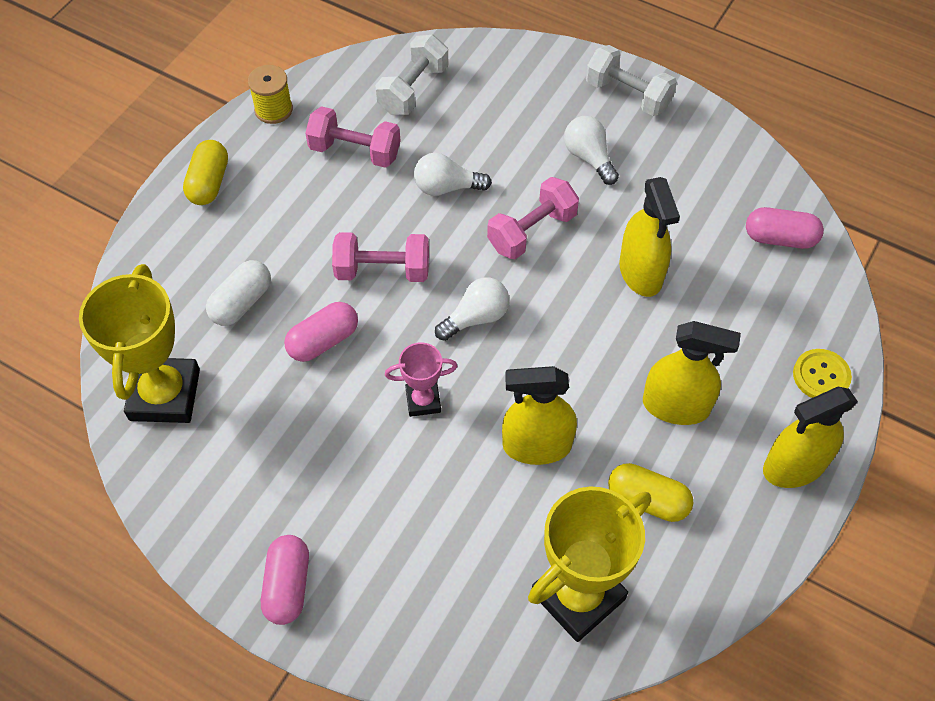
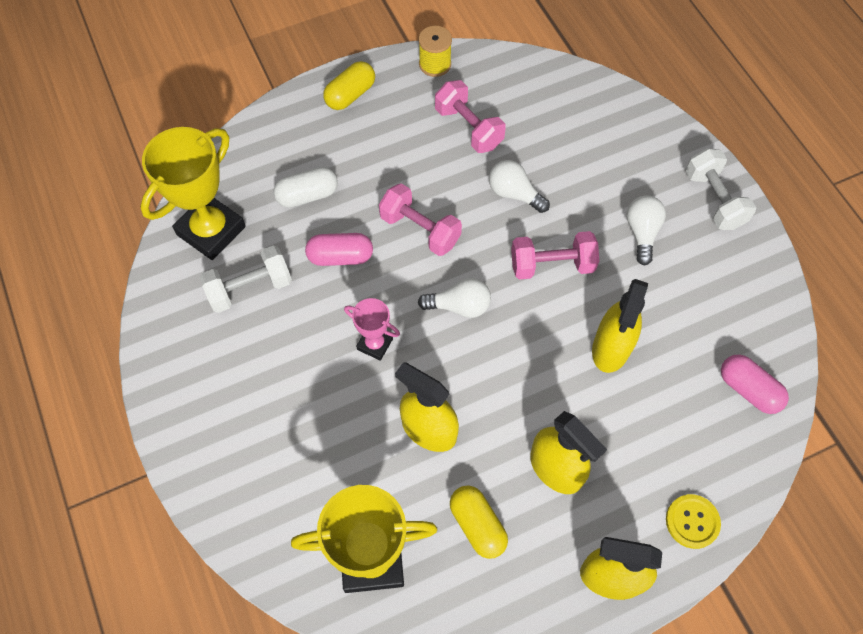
camera: 35 degrees right, 5 degrees up
(287, 586) = (188, 415): pink capsule -> none
(413, 89) = (547, 104): white dumbbell -> white dumbbell (250, 288)

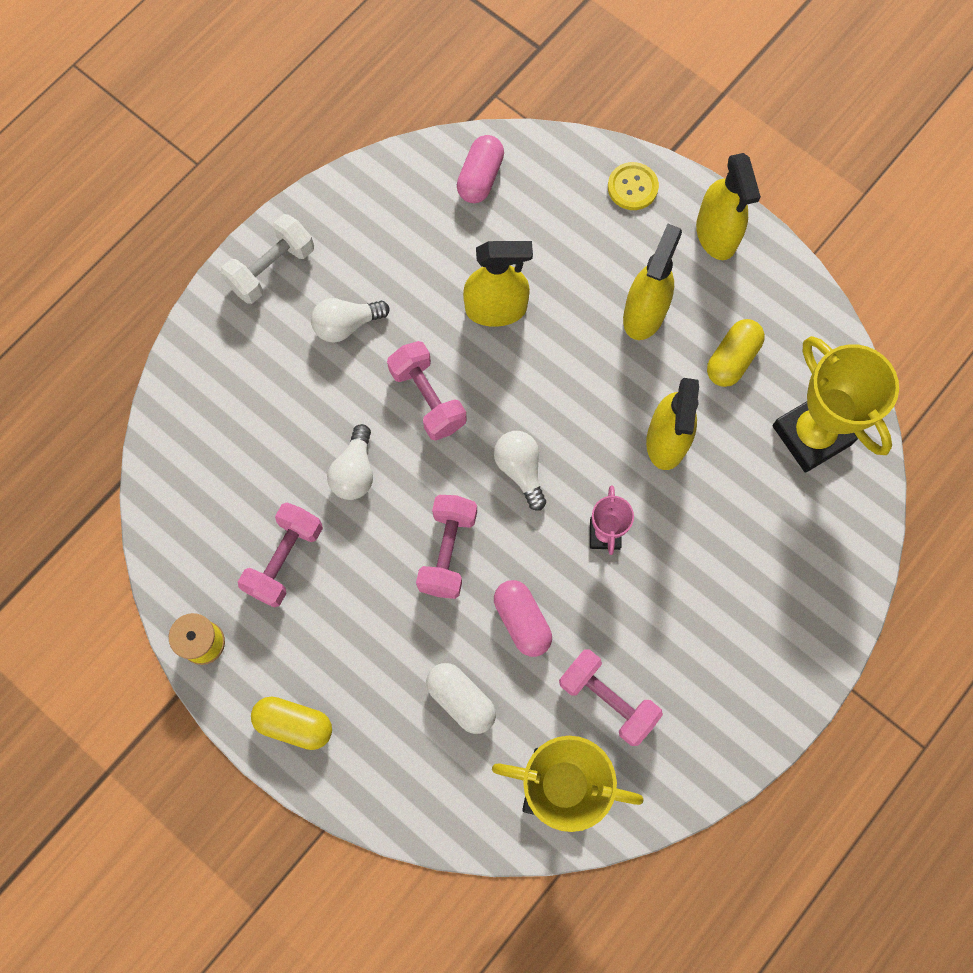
camera: 115 degrees left, 10 degrees up
(250, 288) = (607, 699): white dumbbell -> pink dumbbell

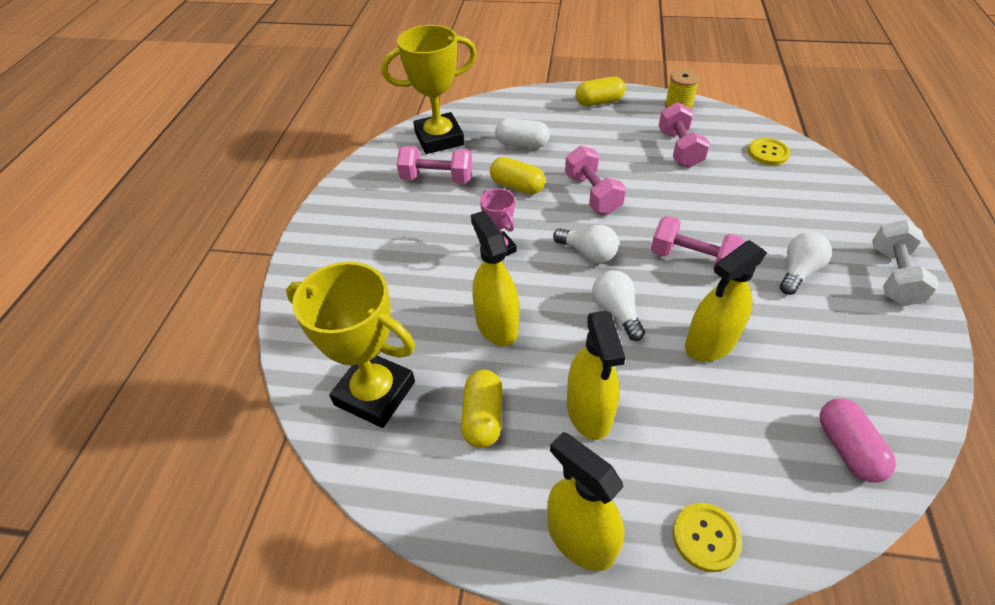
camera: 150 degrees right, 25 degrees down
(195, 485) = (768, 153): none -> yellow button
(355, 471) = (690, 201): white light bulb -> white light bulb (616, 312)
(522, 621) = (517, 186): pink capsule -> yellow capsule

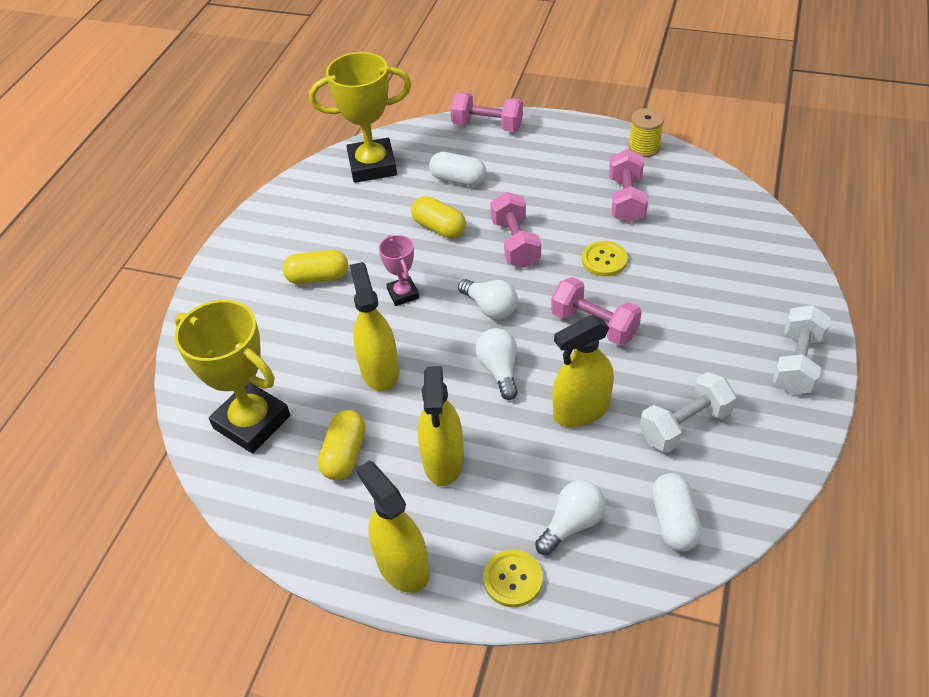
camera: 10 degrees right, 0 degrees up
(437, 179) = (359, 212): pink dumbbell -> pink dumbbell (487, 126)
(599, 102) = (557, 136): yellow capsule -> yellow capsule (318, 277)
(768, 153) = (722, 213): yellow button -> yellow button (604, 260)
(798, 272) = (699, 348): white light bulb -> white light bulb (572, 524)
(816, 347) = (684, 425): none -> white dumbbell
(847, 448) = (673, 521): pink capsule -> white capsule

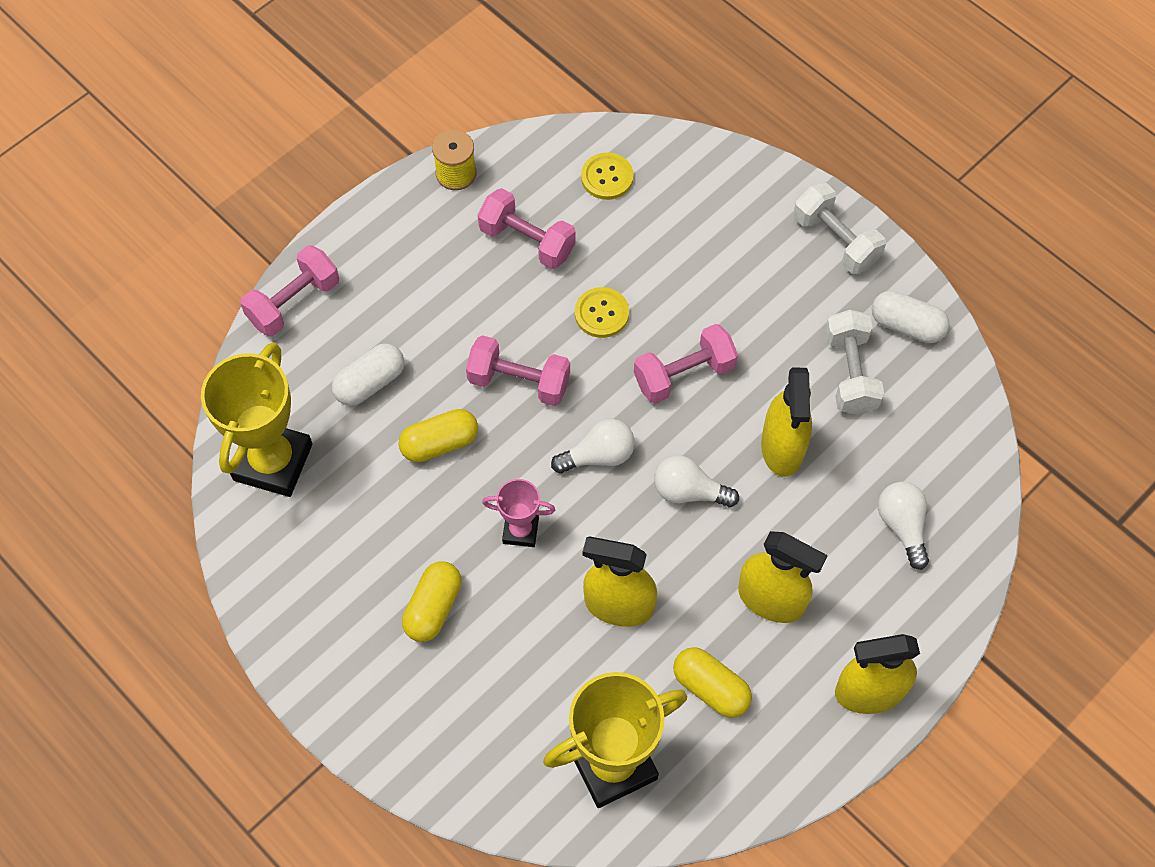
camera: 65 degrees left, 15 degrees up
(513, 579) = (931, 605): yellow button -> yellow button (607, 177)
(673, 521) = (943, 444): white capsule -> white capsule (906, 326)

